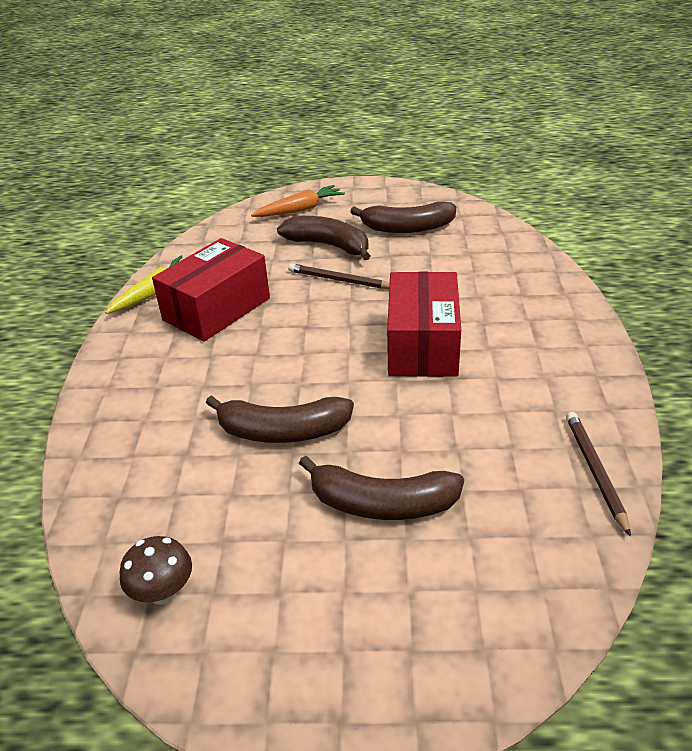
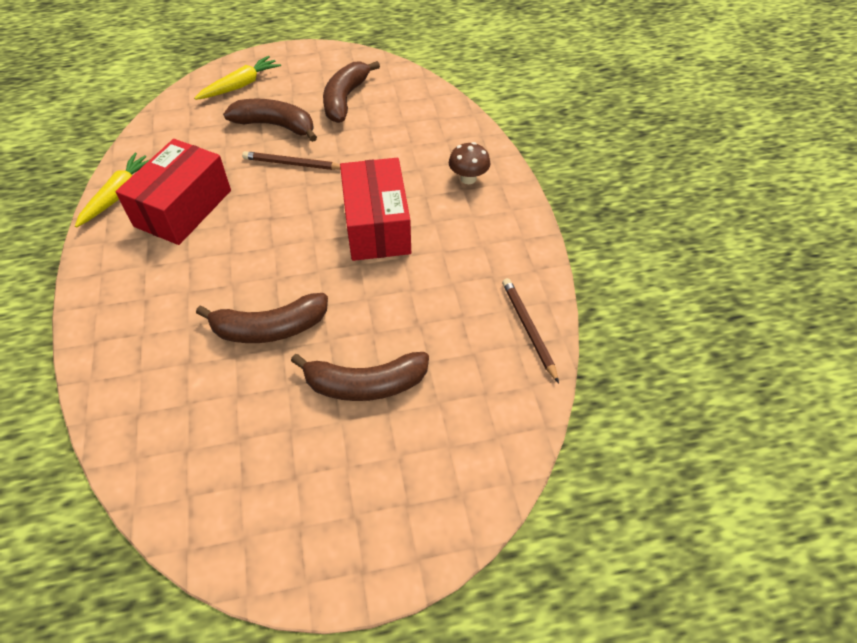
camera: 15 degrees left, 15 degrees up
(163, 592) = (198, 493): brown mushroom -> brown mushroom (468, 178)
(300, 209) = (240, 85): orange carrot -> yellow carrot
(407, 228) = (345, 99): brown banana -> brown banana turned 120 degrees clockwise

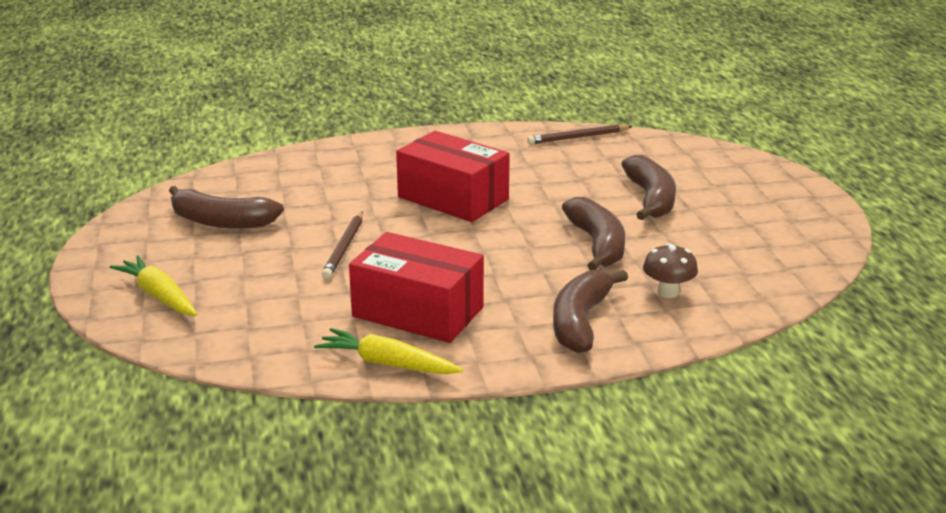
camera: 90 degrees left, 25 degrees down
(275, 125) = (263, 263): brown banana -> brown banana (580, 322)
(377, 225) = (453, 198): red box -> red box turned 45 degrees clockwise
(468, 178) = (385, 156): brown mushroom -> brown mushroom (668, 292)

